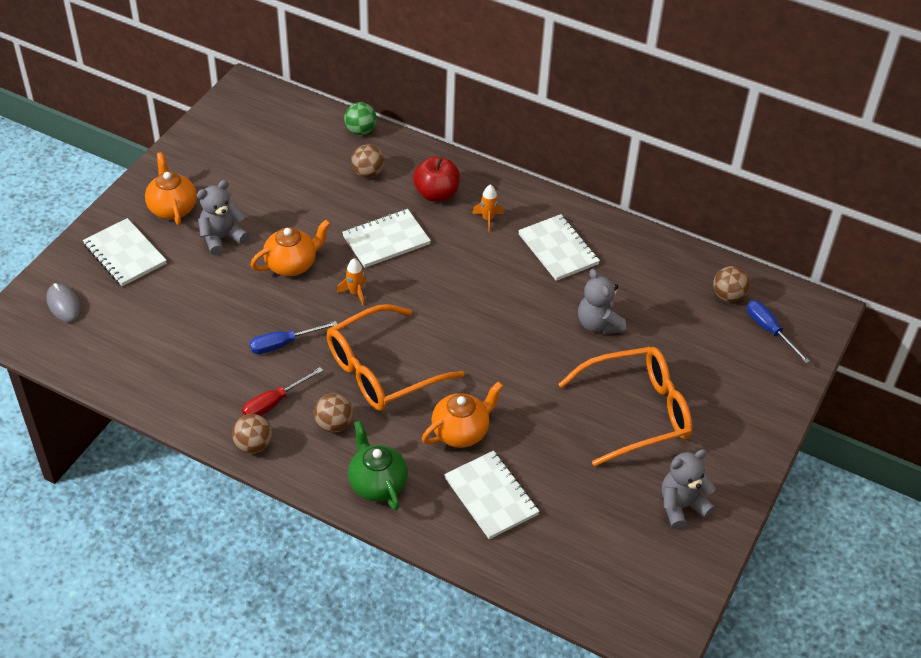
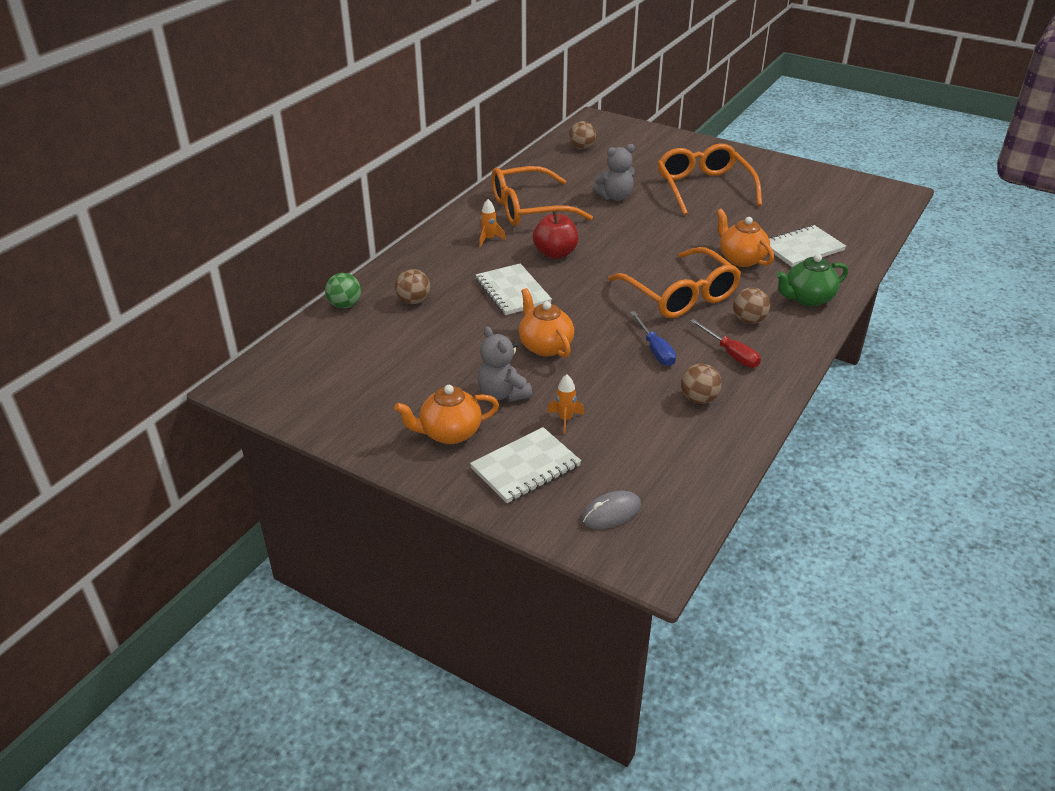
camera: 85 degrees left, 10 degrees down
(253, 445) = (785, 364): brown ball -> brown ball (698, 399)
(355, 293) = (584, 309): orange rocket -> orange rocket (565, 419)
(436, 194) = (451, 264): red apple -> red apple (555, 253)
(558, 249) = (529, 209): white notebook -> orange glasses
(681, 506) = (786, 178): grey teddy bear -> none
(769, 330) = (616, 137): blue screwdriver -> none

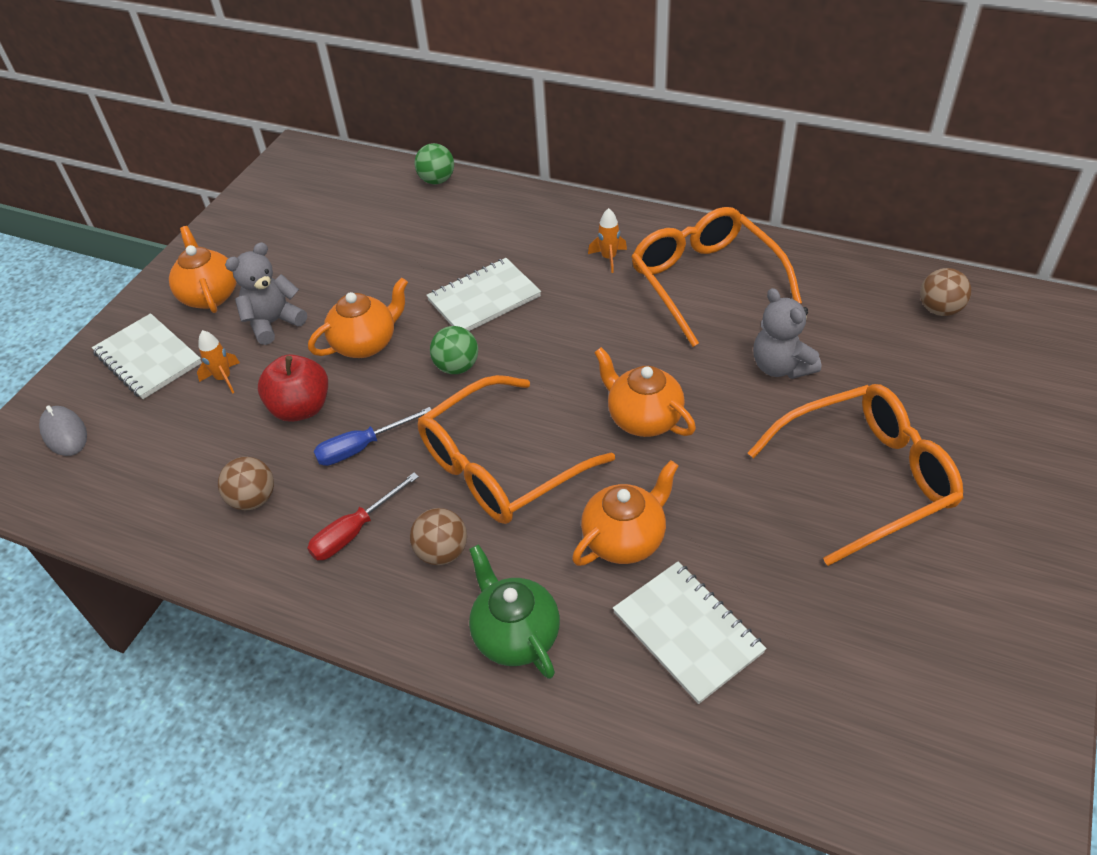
camera: 85 degrees right, 10 degrees up
(413, 301) = (451, 225): brown ball -> none
(555, 253) = (588, 323): red apple -> red apple (301, 408)
(583, 307) = (457, 367): none -> green ball
(648, 243) = (643, 418): none -> orange teapot

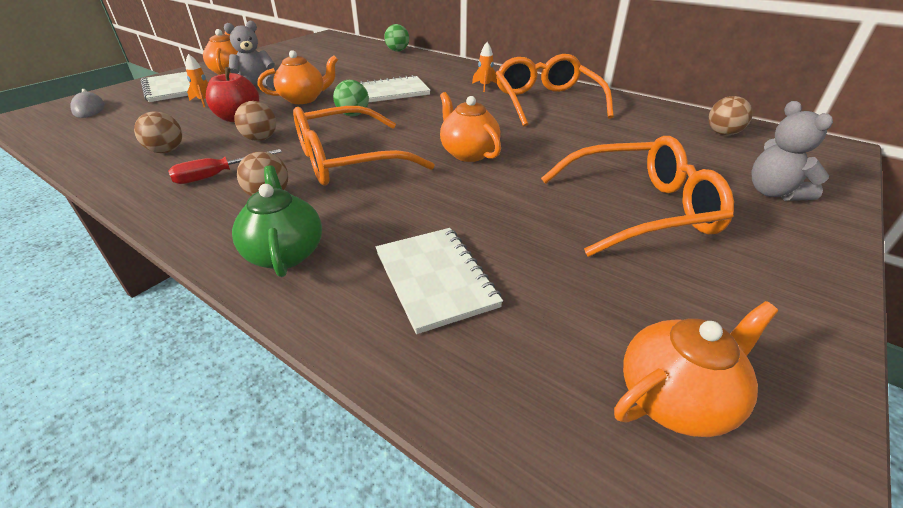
camera: 10 degrees right, 10 degrees down
(362, 447) = (260, 139): blue screwdriver -> brown ball
(625, 539) = (415, 212): orange teapot -> orange teapot (675, 398)
(780, 367) = (586, 143): grey teddy bear -> grey teddy bear (773, 192)

